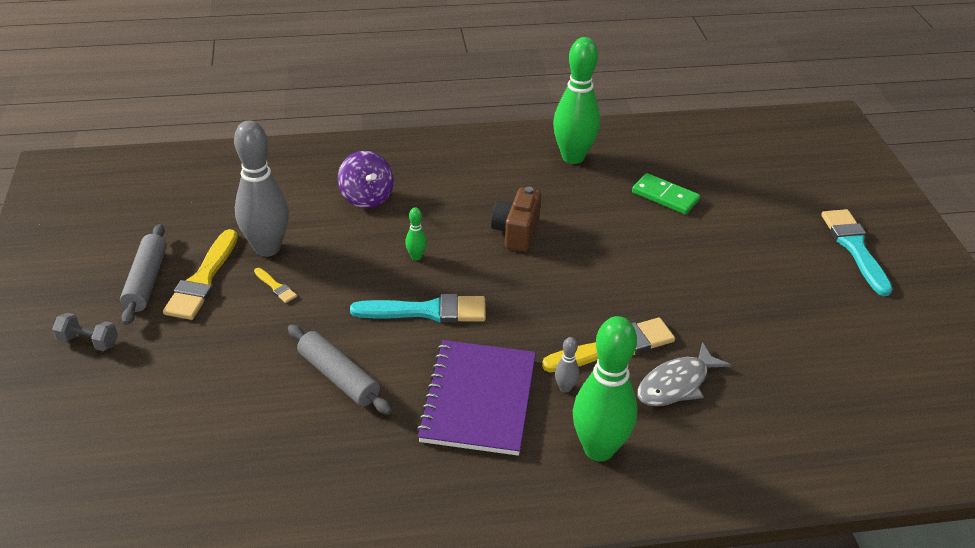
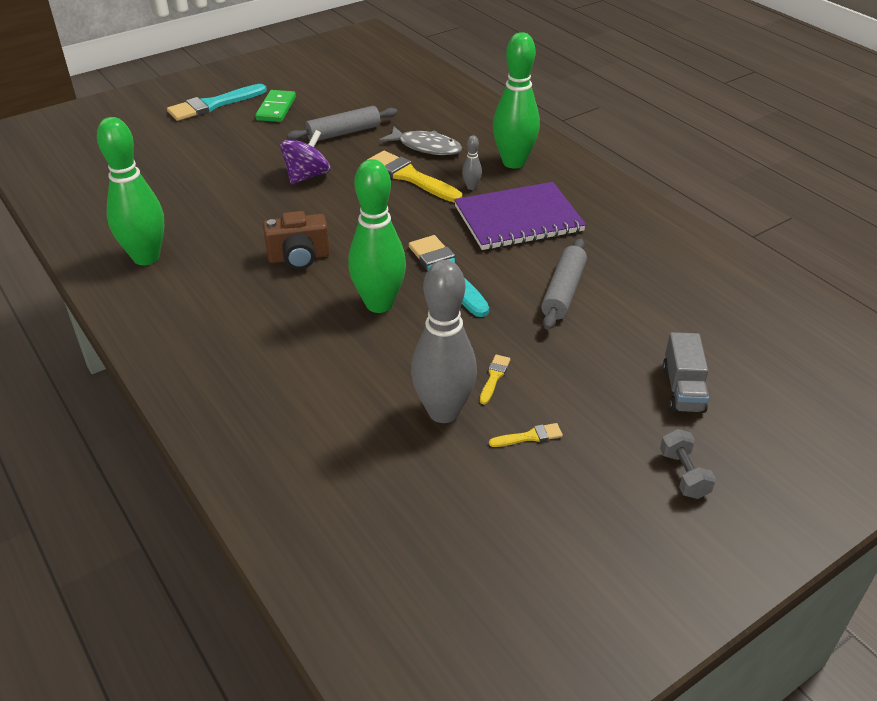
camera: 115 degrees left, 0 degrees up
(146, 281) = (569, 482): grey rolling pin -> grey rolling pin (343, 133)
(157, 391) = (682, 389): none -> grey truck
(203, 280) = (529, 436): yellow brush -> yellow brush, size x0.46
(366, 197) = (304, 374): purple spinning top -> purple spinning top (307, 176)
(416, 257) = (379, 304): green bowling pin -> green bowling pin, size x2.42
(665, 196) = (190, 193): green domino -> green domino (276, 108)

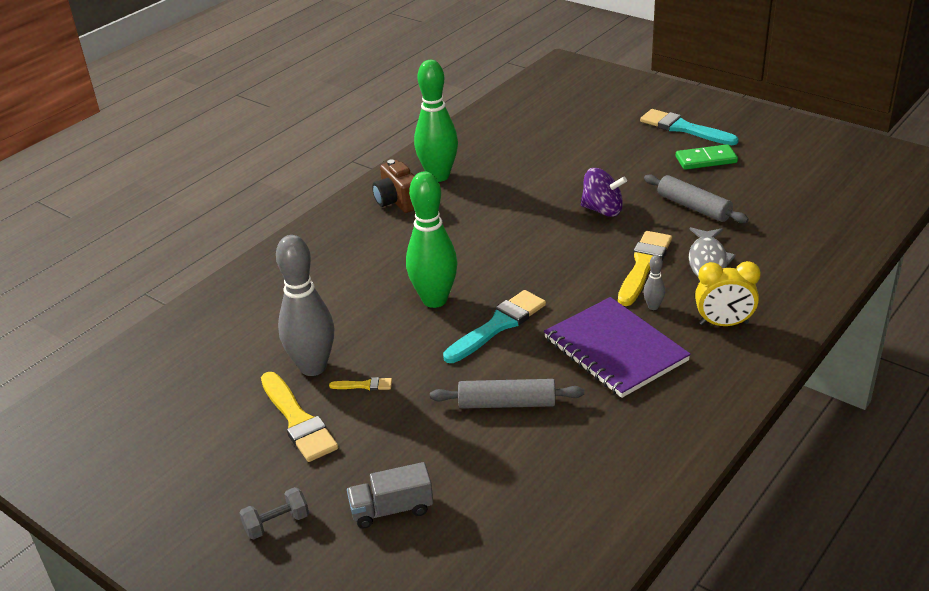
camera: 75 degrees right, 5 degrees down
(299, 257) = (477, 242): brown camera -> brown camera (398, 201)
(513, 162) = (723, 324): green bowling pin -> yellow clock
(529, 436) = (298, 420): yellow brush -> yellow brush, size x2.17

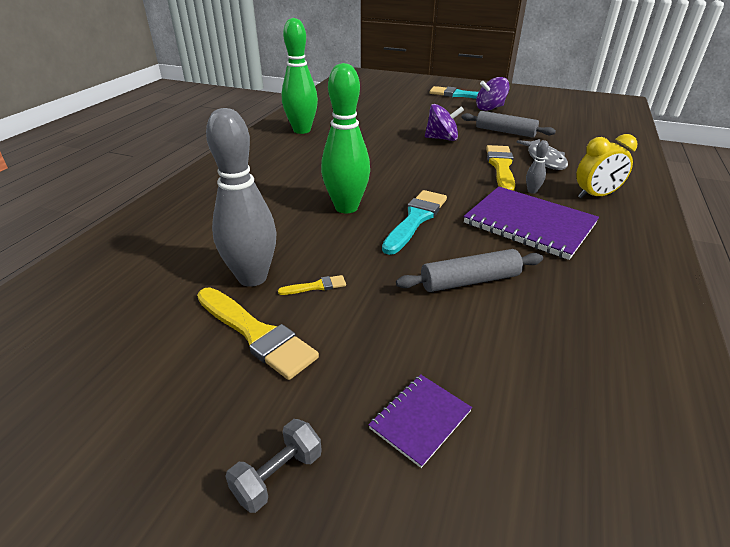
camera: 20 degrees left, 0 degrees up
(392, 509) = (420, 419): grey truck -> purple notebook
(398, 201) = (276, 147): brown camera -> none
(706, 160) = (490, 108): green domino -> purple spinning top

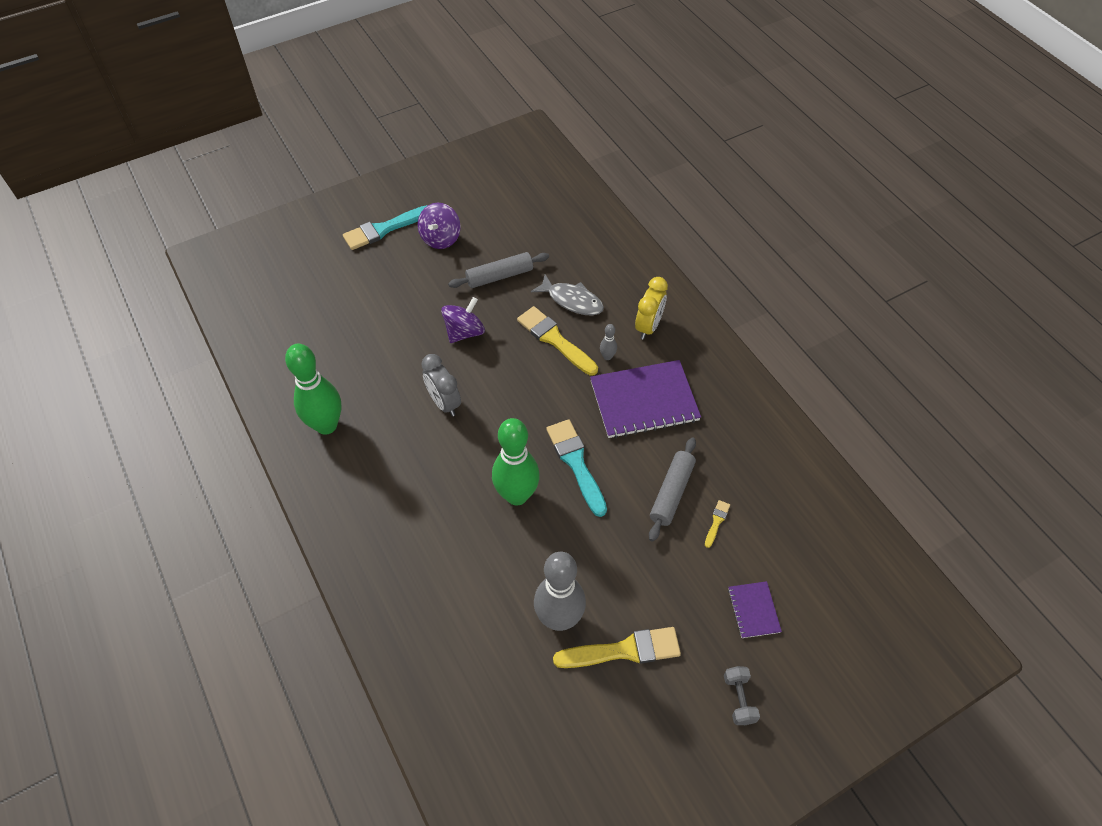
camera: 50 degrees left, 20 degrees up
(316, 286) = (603, 585): yellow brush -> yellow brush (716, 522)
(378, 153) = (444, 403): none -> grey clock

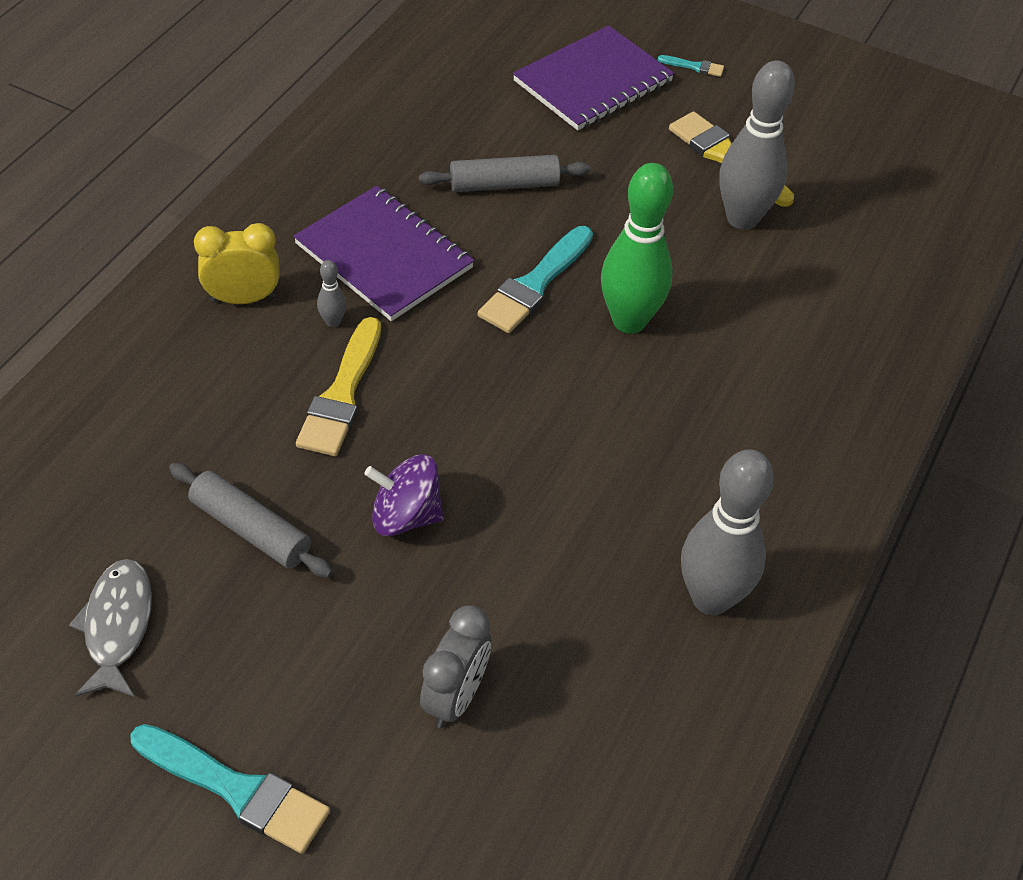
camera: 125 degrees left, 5 degrees down
(326, 425) = (711, 598): green bowling pin -> grey bowling pin
(440, 238) = (207, 672): purple spinning top -> none
(444, 403) = (555, 470): grey clock -> grey clock (455, 697)
(572, 300) = (246, 407): grey fish -> grey fish (117, 626)
(716, 522) = (511, 137): yellow brush -> none
(739, 699) = (694, 66): grey dumbbell -> turquoise brush
(753, 610) = (593, 82): purple notebook -> purple notebook, size x2.04

